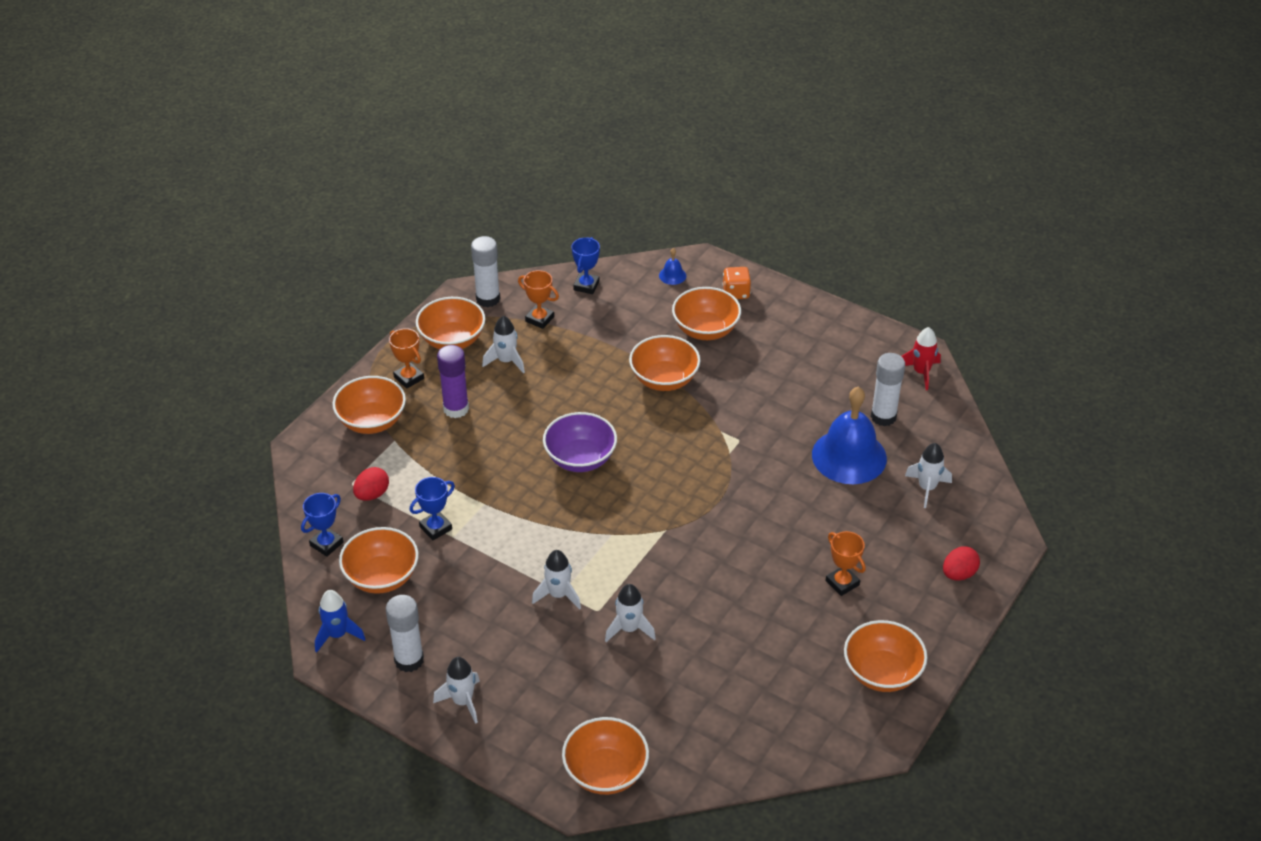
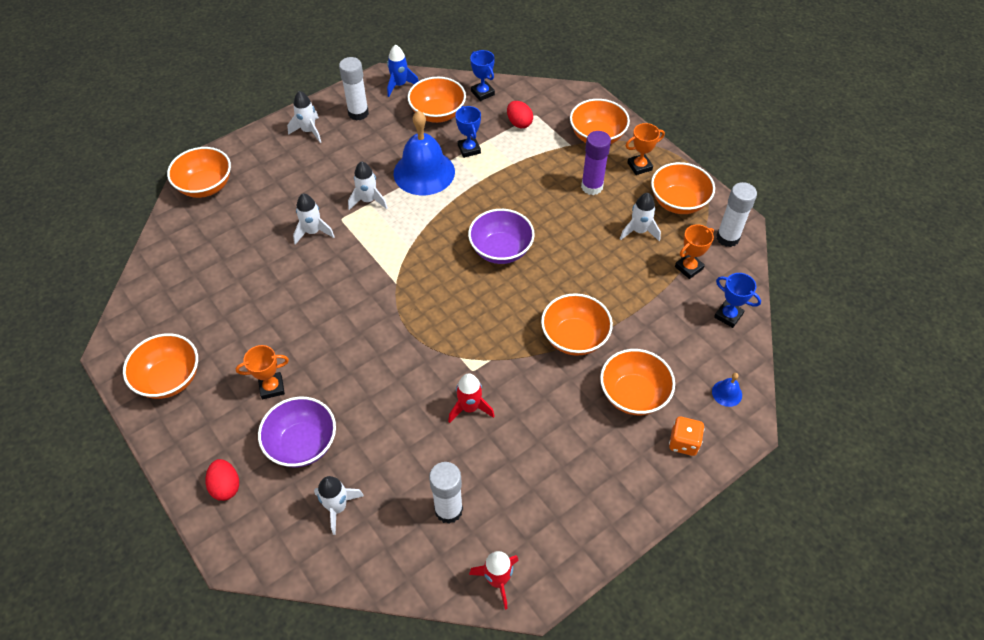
camera: 110 degrees right, 10 degrees up
(779, 430) = (470, 408): none -> red rocket
(849, 456) = (411, 454): blue bell -> blue bell (424, 172)
(885, 535) = (302, 444): none -> purple bowl

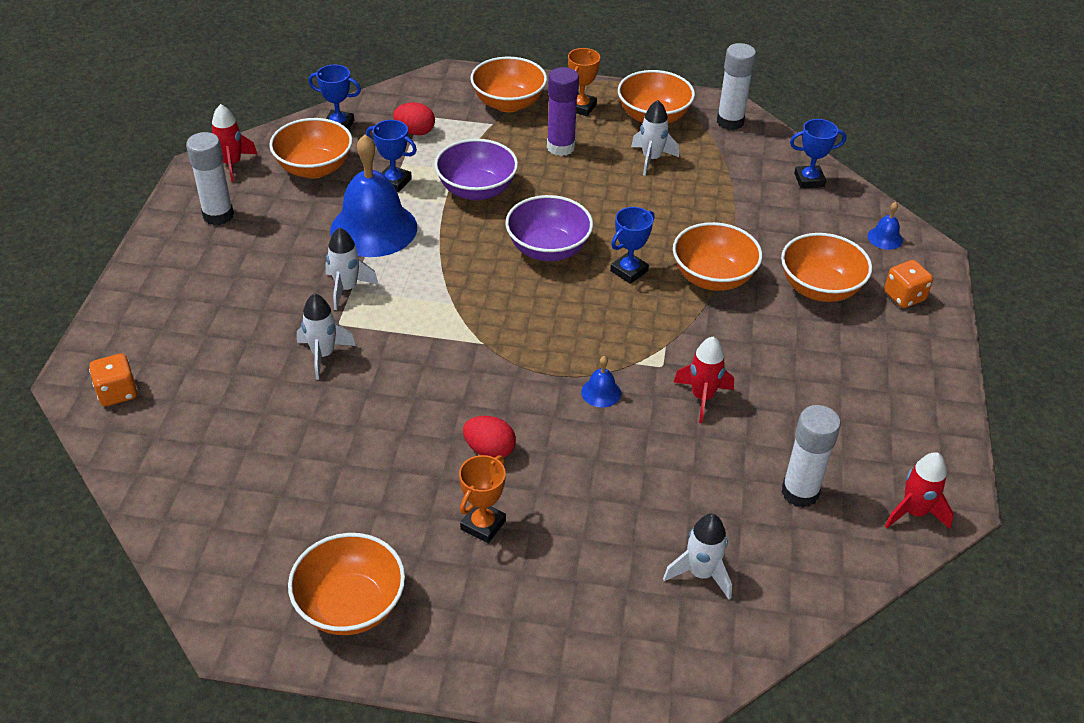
camera: 45 degrees left, 10 degrees down
(206, 186) = (117, 393): orange bowl -> orange dice
(226, 486) = (563, 650): red egg -> red egg (489, 450)
(302, 444) = (588, 549): purple bowl -> purple bowl (476, 190)
(308, 131) = (179, 264): white rocket -> none
(400, 85) = (232, 164): blue rocket -> red rocket
(419, 360) = (601, 392): none -> blue bell
(529, 297) = (629, 271): none -> blue trophy
(688, 268) = (730, 163): orange trophy -> none

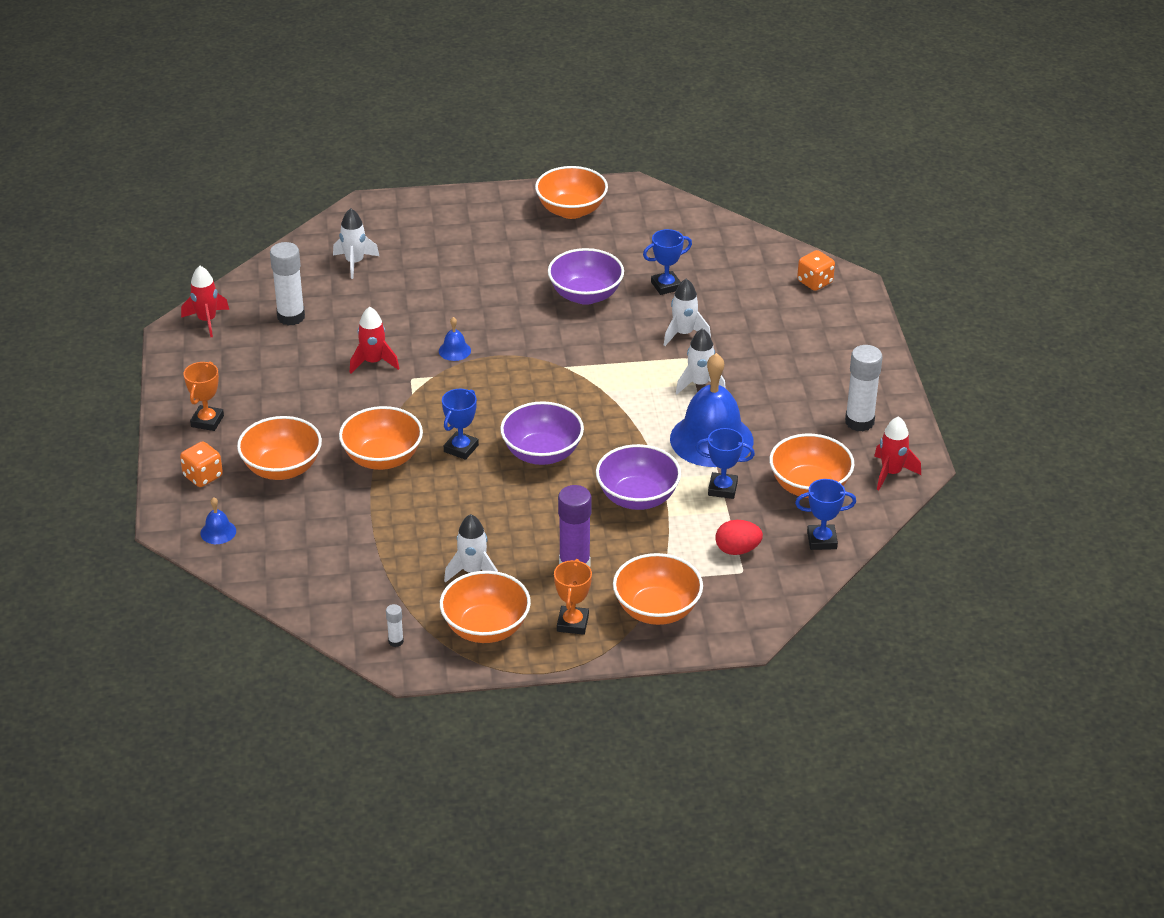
camera: 165 degrees right, 5 degrees down
(408, 439) = (585, 295): none -> purple bowl
(483, 525) = (508, 260): orange trophy -> orange trophy (207, 421)
(489, 450) = (523, 300): red egg -> none
(730, 122) = (396, 641): white glue stick -> white glue stick, size x0.47
(809, 180) = (298, 582): blue trophy -> blue trophy (666, 286)

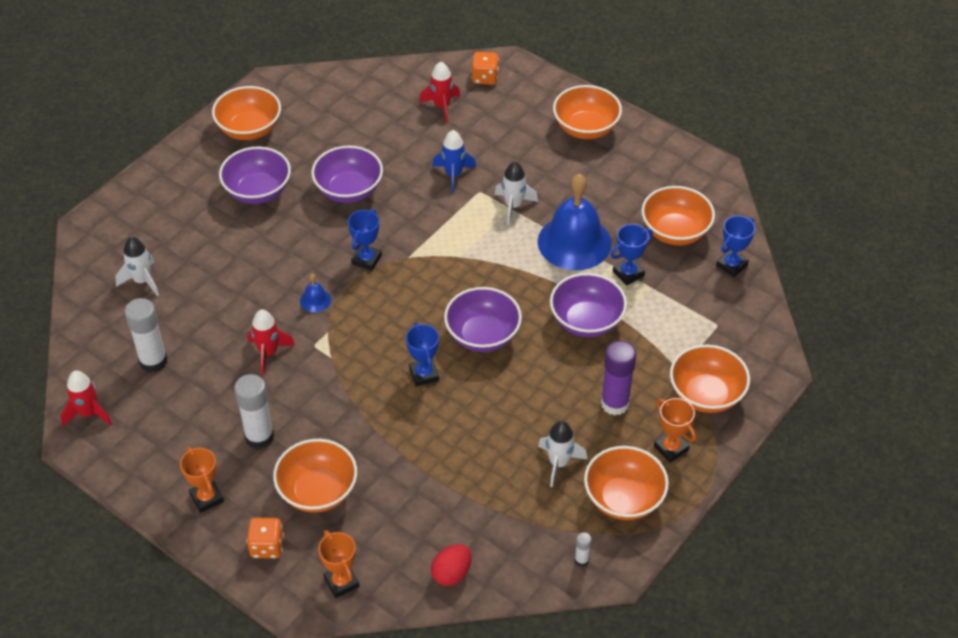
camera: 45 degrees left, 10 degrees up
(218, 532) = (341, 582): blue bell -> orange trophy
(382, 458) = (379, 425): orange bowl -> orange bowl (585, 128)
(517, 255) = (258, 191): none -> purple bowl
(666, 286) = (394, 146): blue trophy -> blue trophy (366, 259)
(684, 334) = (453, 175): white rocket -> blue rocket
(737, 550) = (694, 311): red egg -> red egg (451, 573)
(859, 422) = (643, 163): white glue stick -> white glue stick (259, 437)
(891, 473) = (707, 186): red rocket -> red rocket (442, 106)

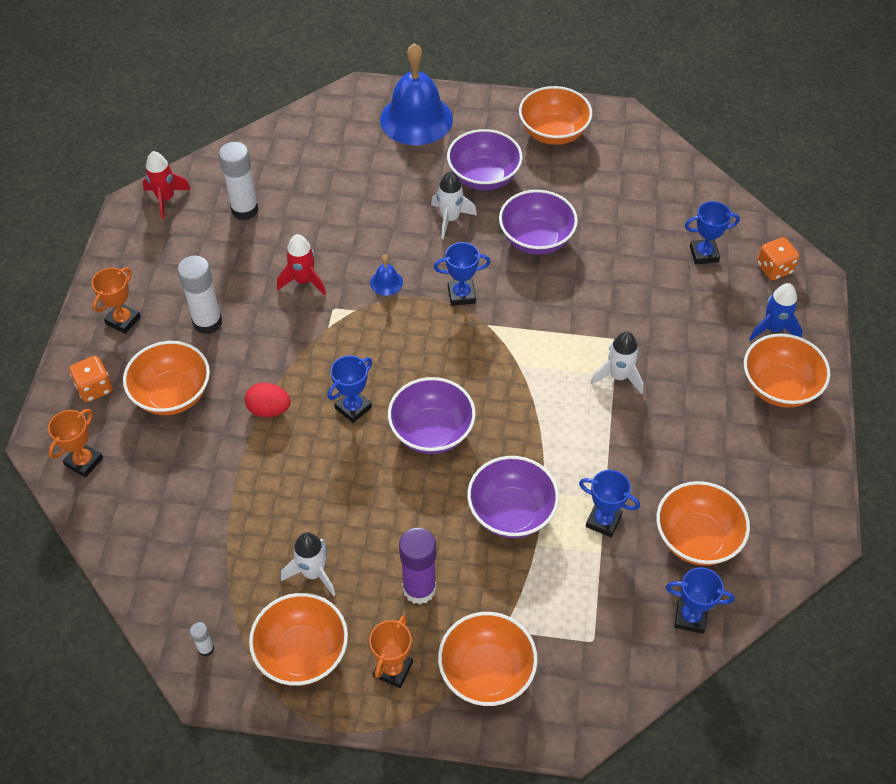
camera: 60 degrees right, 5 degrees up
(142, 281) = (326, 157): white rocket -> white rocket (450, 219)
(442, 106) = (704, 254): red rocket -> blue trophy
(451, 573) = (135, 543): red egg -> red egg (269, 410)
(453, 175) = (620, 308): blue rocket -> blue rocket (773, 329)
(574, 242) = (610, 452): blue bell -> blue bell (416, 119)

